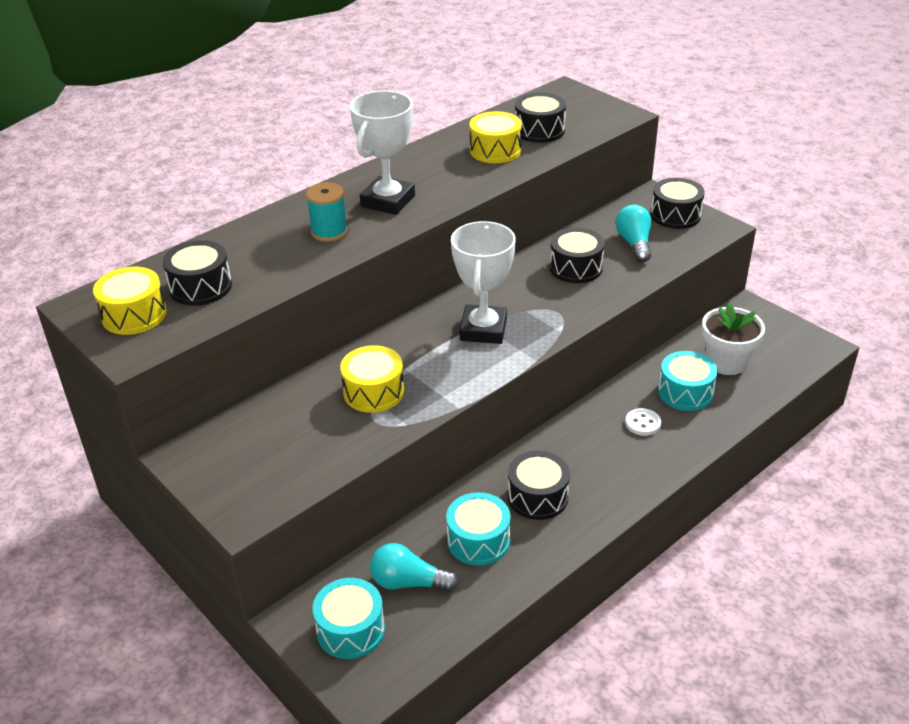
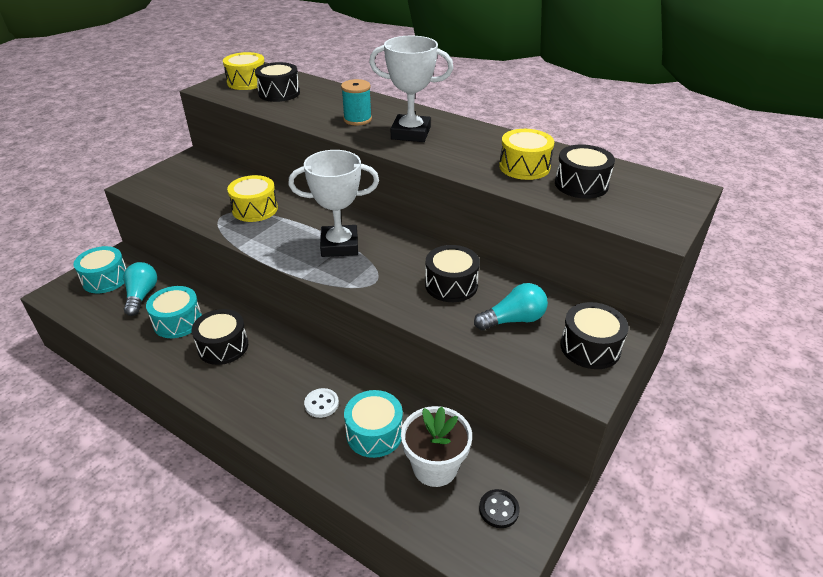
camera: 75 degrees right, 0 degrees up
(770, 336) = (498, 509): none -> black button

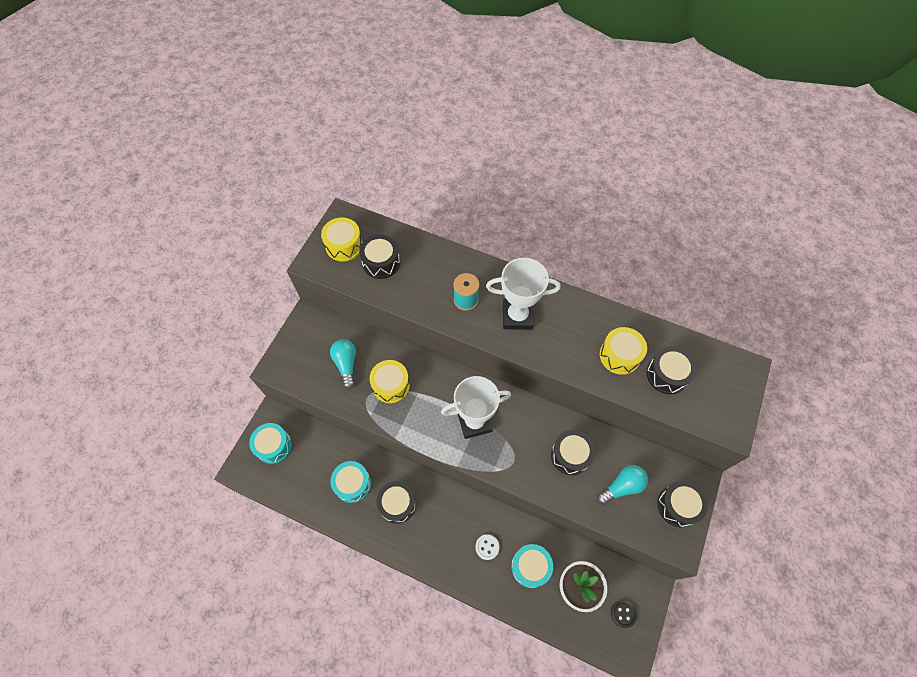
camera: 10 degrees left, 25 degrees up
(141, 296) = (312, 460): turquoise light bulb -> turquoise light bulb (346, 364)

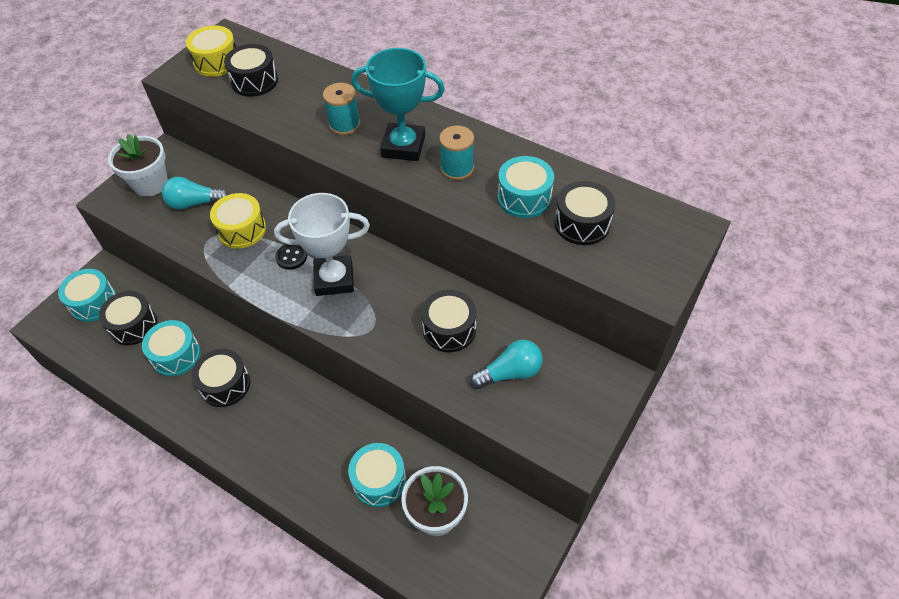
camera: 10 degrees right, 10 degrees down
(305, 350) = (150, 184): none -> white flower pot
(346, 364) = (195, 203): turquoise light bulb -> turquoise light bulb turned 90 degrees counterclockwise
(487, 547) = (327, 449): white button -> none
(517, 316) = (403, 146): white trophy -> turquoise trophy
(563, 333) = (457, 168): none -> turquoise spool
(619, 355) = (524, 198): yellow drum -> turquoise drum
(623, 614) = (494, 557): black button -> black button (291, 257)
(678, 506) = (582, 404): black drum -> black drum (133, 325)

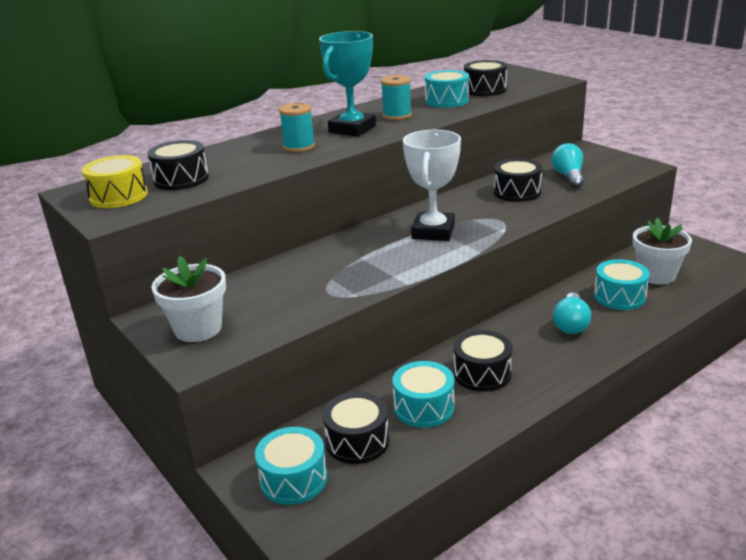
camera: 70 degrees left, 25 degrees down
(195, 203) = (262, 299): turquoise light bulb -> turquoise light bulb (571, 324)
(242, 230) = (330, 273): yellow drum -> none
(291, 257) = (390, 249): black button -> none

